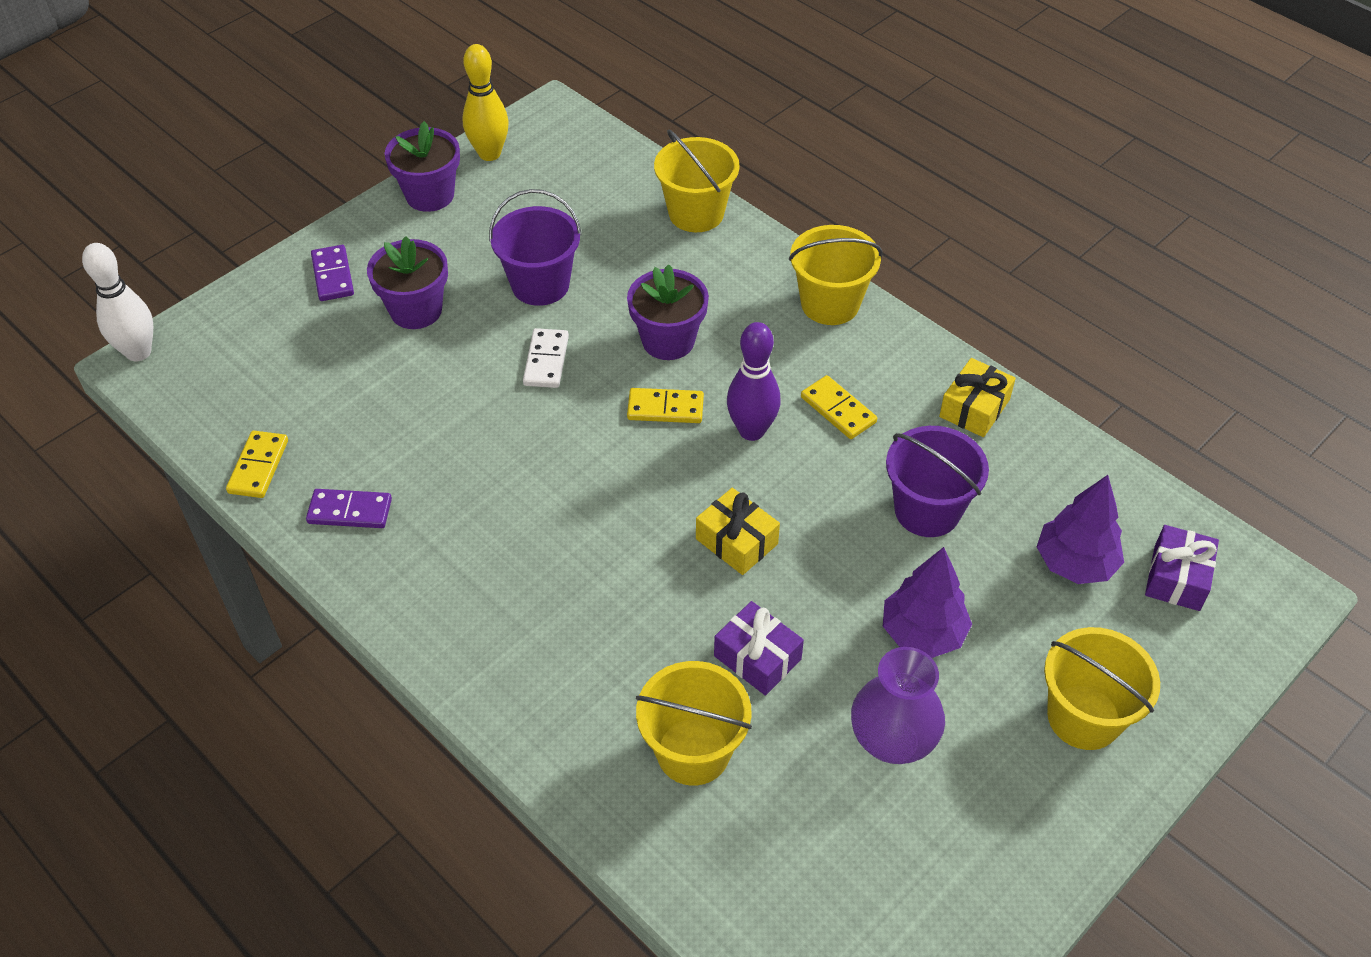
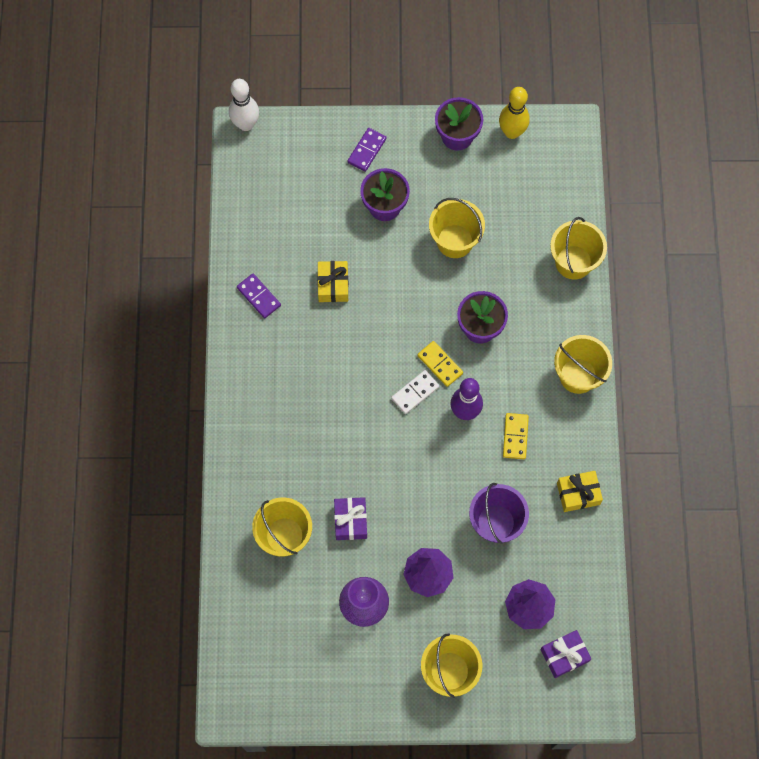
camera: 45 degrees right, 20 degrees up
(258, 467) = (242, 238): yellow domino -> none
(540, 285) = (455, 241): purple bucket -> yellow bucket
(546, 361) = (414, 289): white domino -> white domino (415, 393)
(736, 541) = (399, 460): yellow gift -> yellow gift (333, 285)

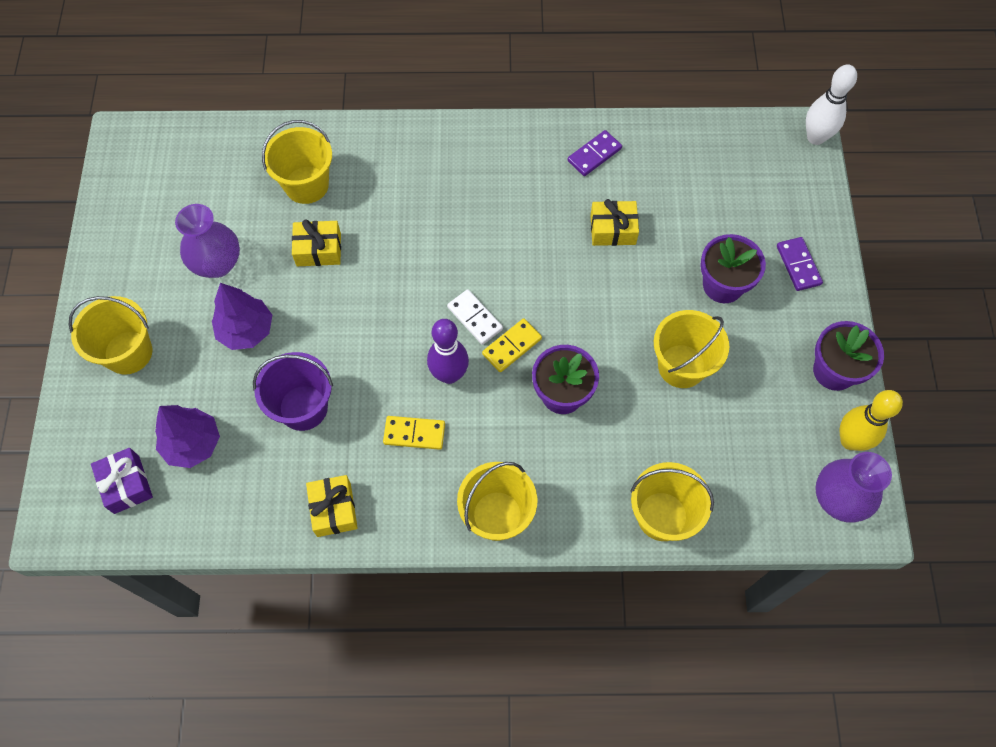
camera: 90 degrees right, 5 degrees down
(350, 521) = (318, 249): purple gift -> yellow gift
(367, 150) = (798, 265): purple domino -> purple domino turned 45 degrees clockwise
(556, 145) = (838, 499): none -> purple vase

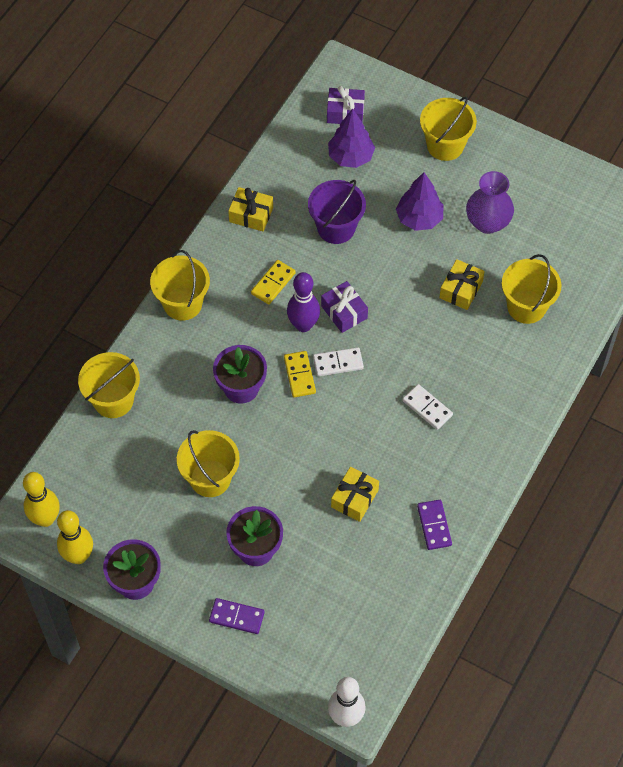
camera: 120 degrees right, 5 degrees down
(409, 344) = (344, 312): none -> purple gift
(476, 216) = (427, 408): none -> white domino
(838, 499) = (45, 519): purple vase -> yellow bowling pin

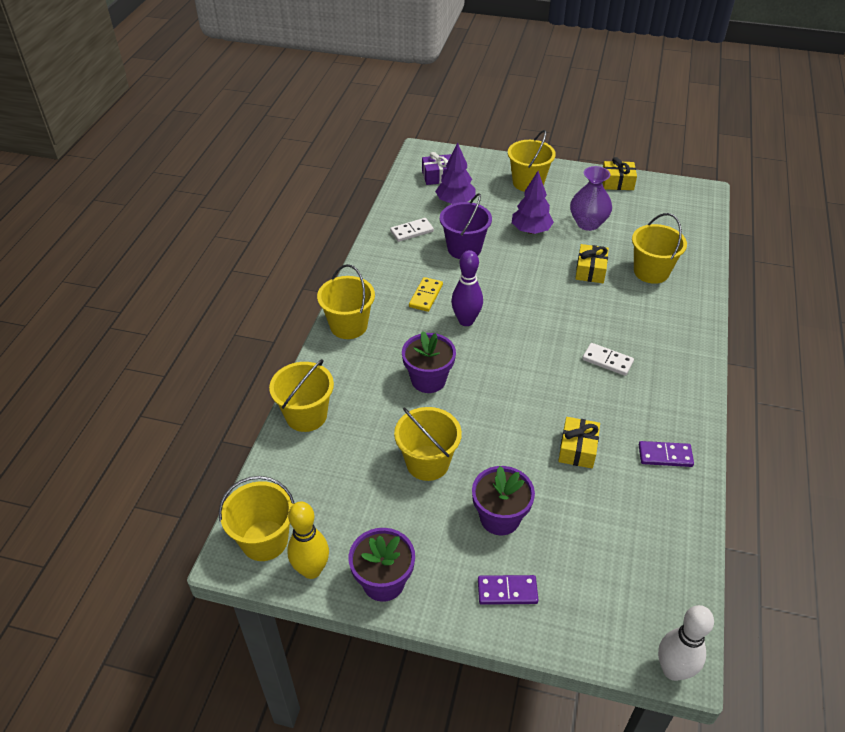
camera: 15 degrees left, 15 degrees down
(45, 519) = (264, 540): yellow bowling pin -> yellow bucket
(251, 215) = (387, 253): yellow gift -> yellow gift (617, 182)
(299, 375) = (479, 359): yellow domino -> none
(338, 363) = (510, 343): white domino -> white domino (412, 231)
(344, 312) = (498, 304): purple gift -> none
(434, 525) = (665, 456): purple domino -> purple domino turned 60 degrees counterclockwise

